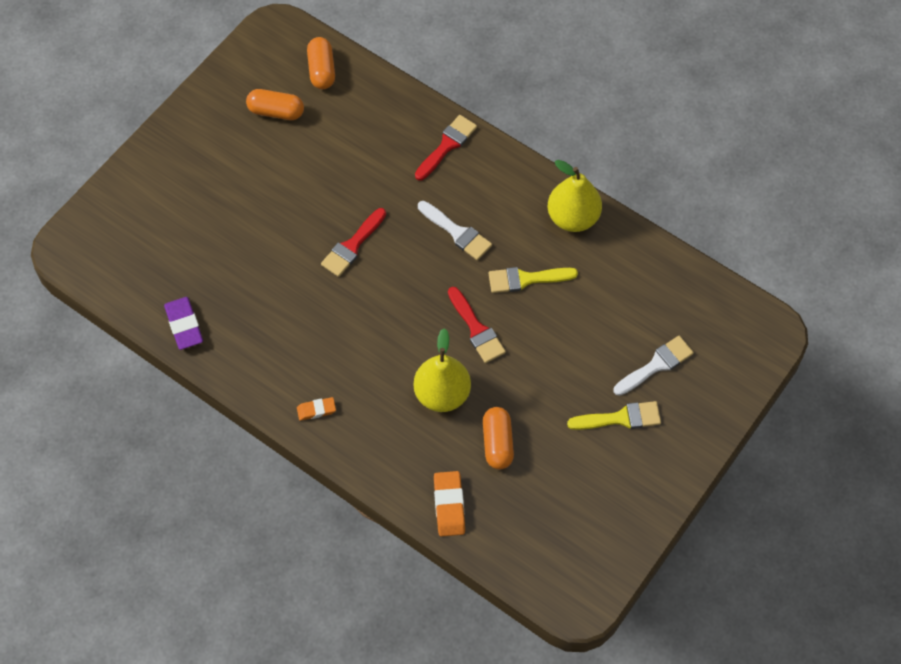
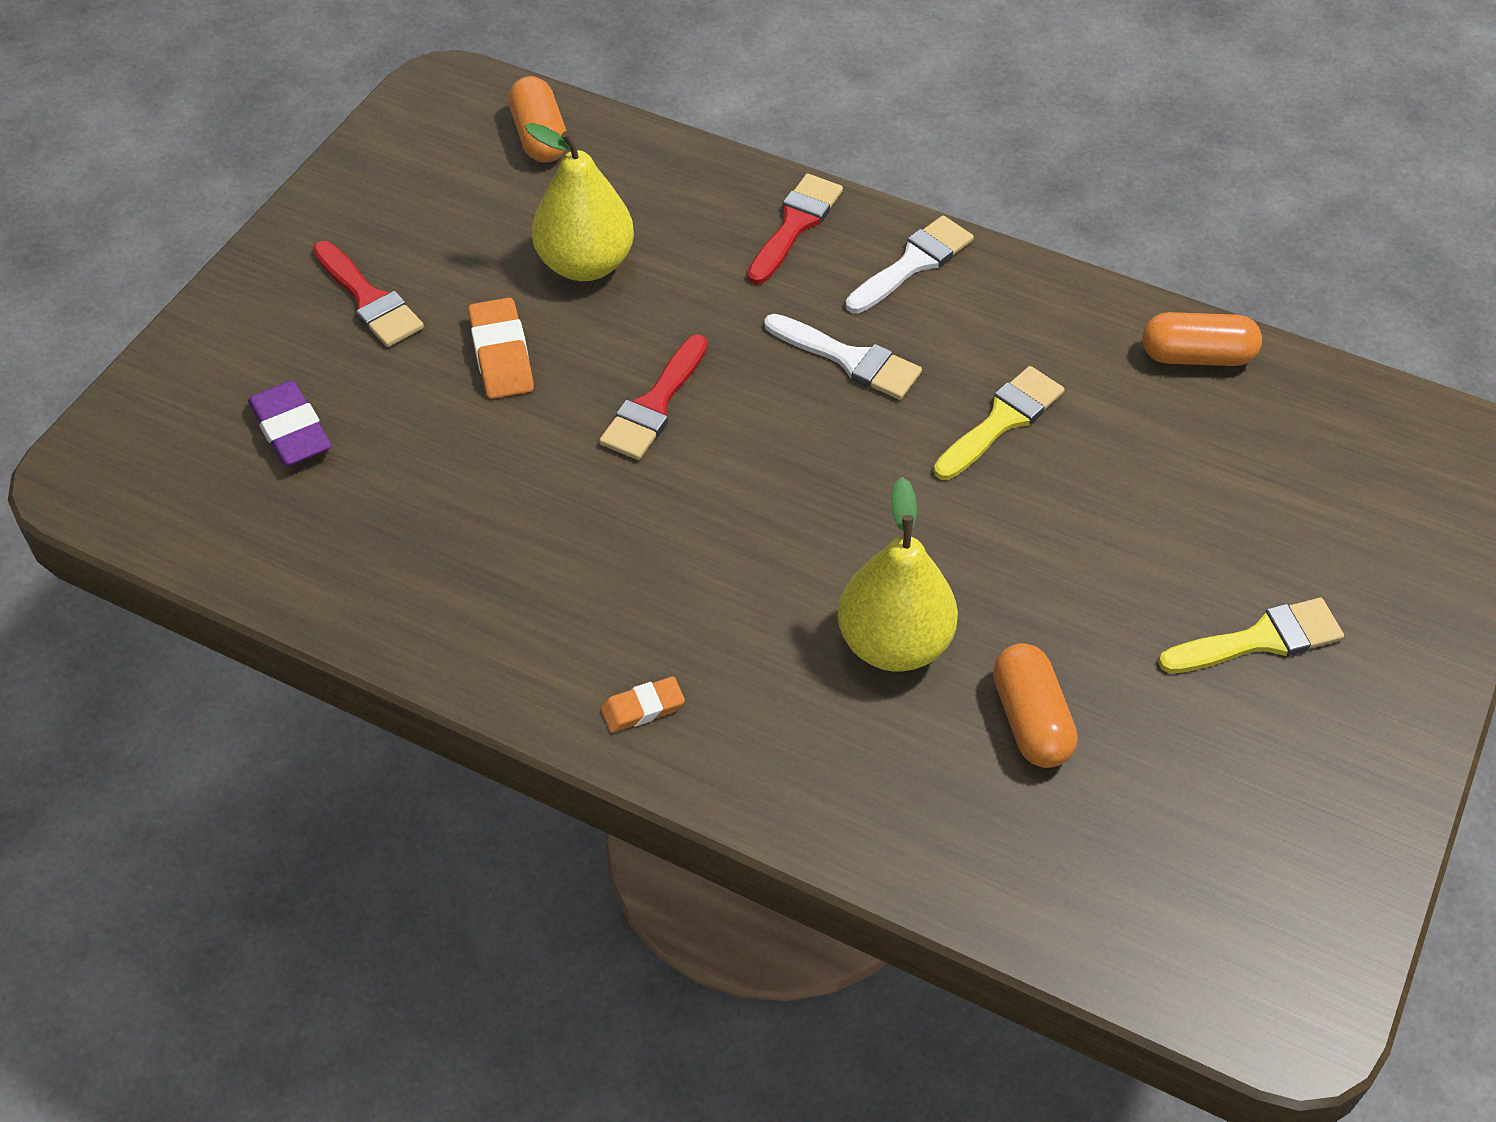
camera: 10 degrees left, 10 degrees down
(184, 325) = (340, 586): purple eraser -> purple eraser (291, 430)
(276, 111) = (466, 208): orange capsule -> orange capsule (1196, 356)
(449, 505) = (964, 857): orange eraser -> orange eraser (501, 355)
(476, 329) = (931, 517): red brush -> red brush (369, 300)
(526, 279) = (1002, 420): yellow brush -> yellow brush turned 150 degrees clockwise
(573, 217) = (1058, 310): yellow pear -> yellow pear (585, 264)
(656, 365) = (1296, 535): white brush -> white brush (913, 263)

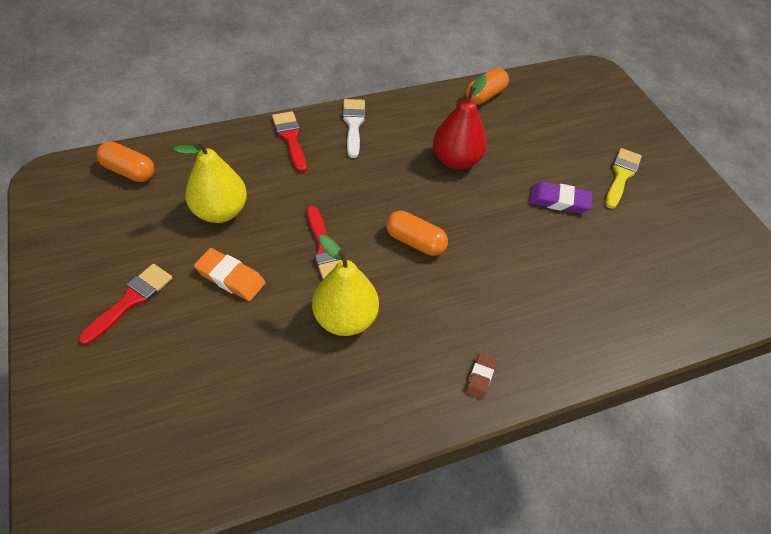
camera: 50 degrees left, 0 degrees up
(291, 430) = (166, 393): purple eraser -> purple eraser (558, 201)
(369, 300) = (131, 300): red brush -> red brush turned 60 degrees counterclockwise
(642, 708) = (480, 377): orange eraser -> brown eraser
(850, 359) = (377, 176): white brush -> none
(894, 643) = (528, 270): yellow pear -> yellow pear (345, 319)
(1002, 420) = (456, 160): yellow brush -> red pear
(1030, 720) = (601, 260): orange capsule -> orange capsule (415, 242)

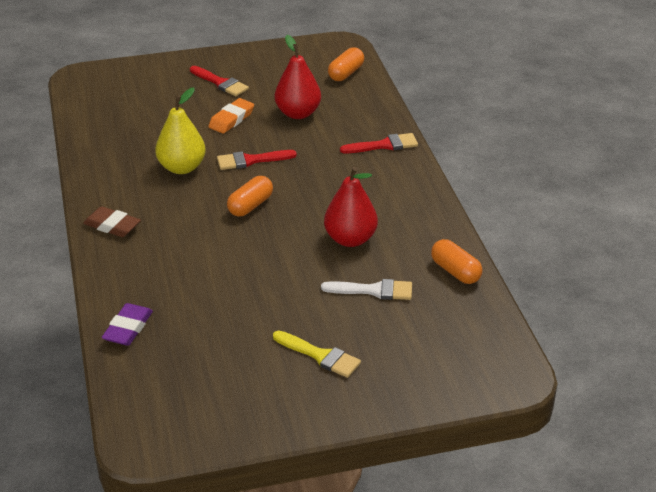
camera: 100 degrees right, 15 degrees down
(220, 211) = (298, 113): yellow pear -> red pear
(353, 124) = (404, 180): white brush -> white brush (373, 290)
(480, 377) = (112, 226): brown eraser -> brown eraser, size x1.62
(558, 201) = (287, 300): purple eraser -> purple eraser (128, 328)

